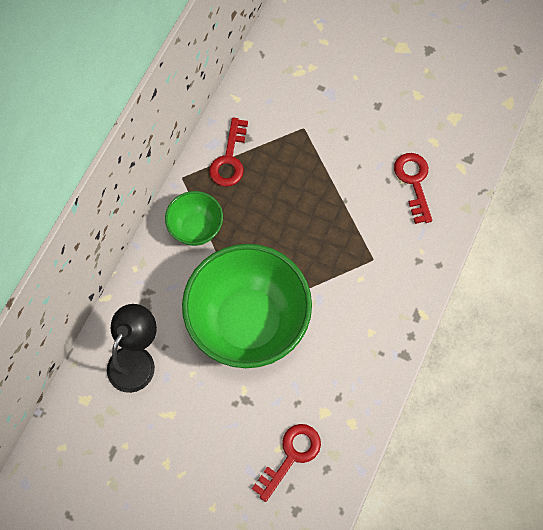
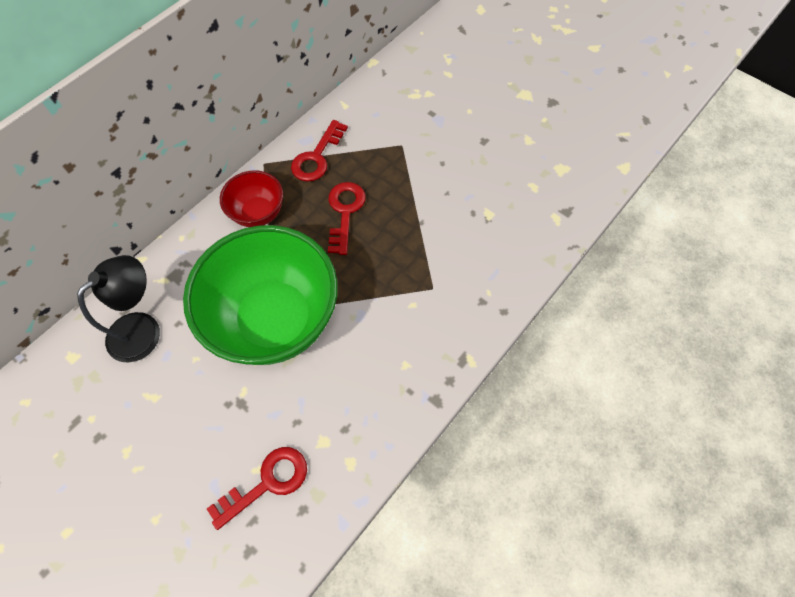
camera: 15 degrees right, 5 degrees down
(196, 228) = (258, 213): green bowl -> red bowl
(413, 182) = (500, 221): red key -> red key (345, 212)

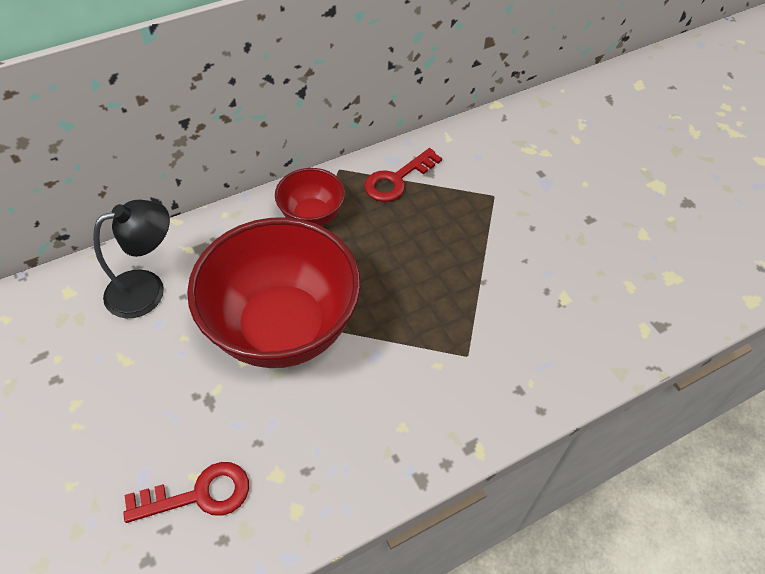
camera: 20 degrees right, 10 degrees down
(275, 320) = (283, 328): green bowl -> red bowl
(345, 212) = (403, 244): red key -> none

